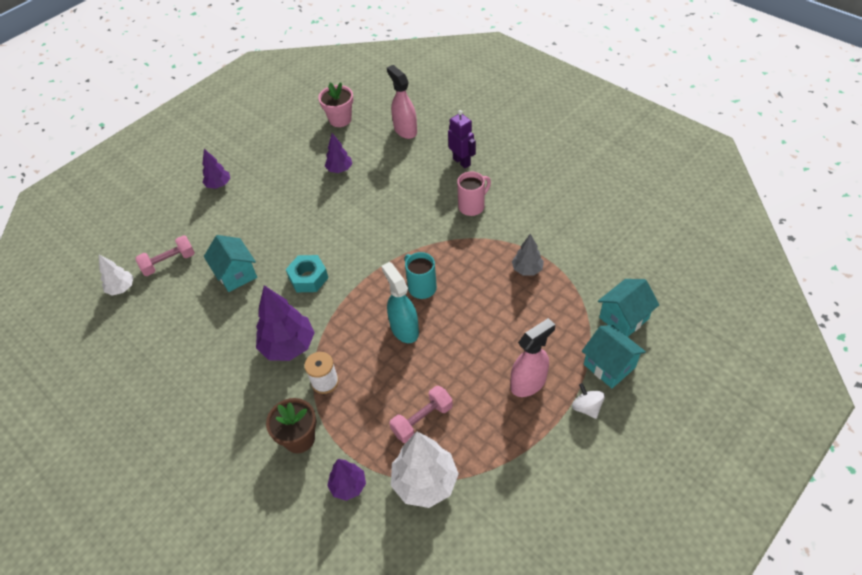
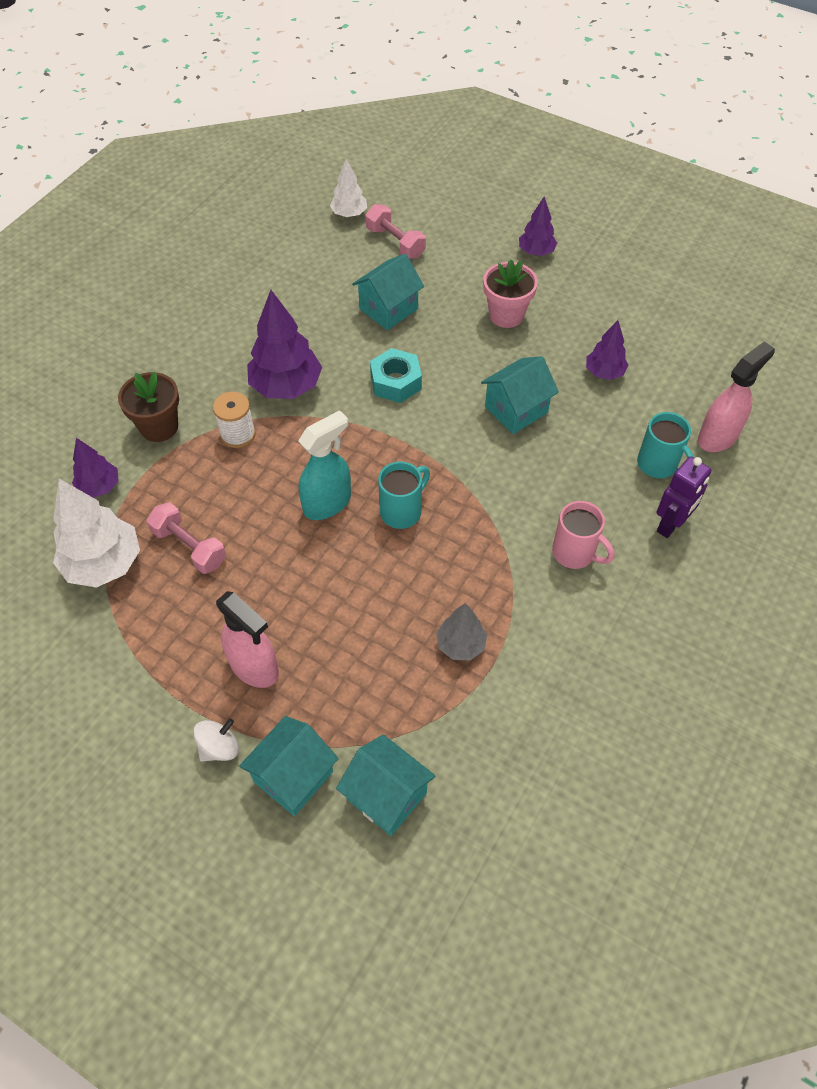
camera: 75 degrees right, 5 degrees up
(340, 119) = (711, 351): pink flower pot -> pink flower pot (506, 315)
(355, 216) = (516, 410): none -> turquoise house
(418, 159) = (658, 465): none -> turquoise mug

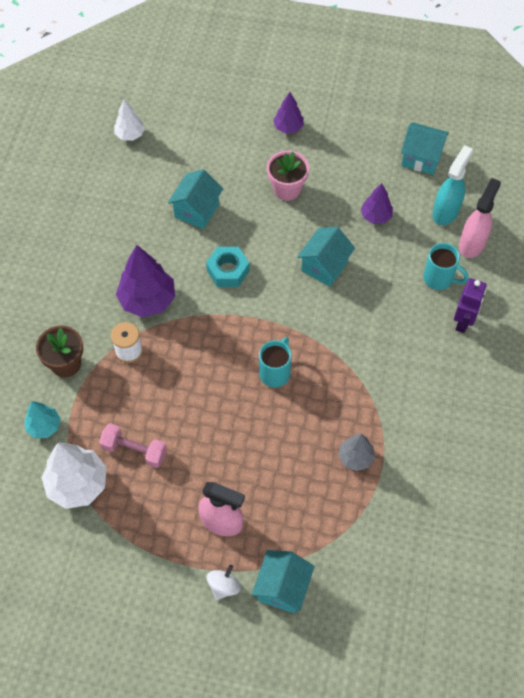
camera: 20 degrees left, 5 degrees up
(99, 487) = (44, 426): purple tree -> turquoise tree
(327, 503) = (219, 383): turquoise spray bottle -> turquoise spray bottle (446, 211)
(386, 796) = (349, 578): turquoise house -> turquoise house (421, 158)
(395, 243) = (177, 150): pink dumbbell -> none
(575, 553) = (407, 364): pink mug -> none

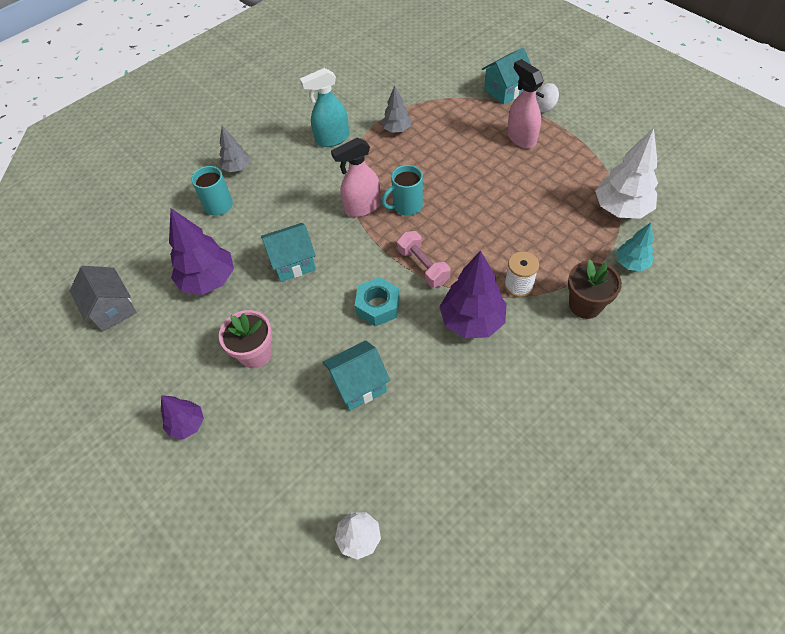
camera: 140 degrees left, 5 degrees down
(134, 450) = (560, 209): pink dumbbell -> pink dumbbell (423, 266)
(376, 216) = (208, 280): purple tree -> purple tree, size x1.74
(421, 158) = (112, 309): turquoise house -> grey house
(446, 211) = (152, 251): turquoise spray bottle -> turquoise spray bottle (332, 139)
(463, 322) = (237, 168): purple robot -> grey tree
(472, 243) = (164, 215): pink spray bottle -> pink spray bottle (362, 207)

